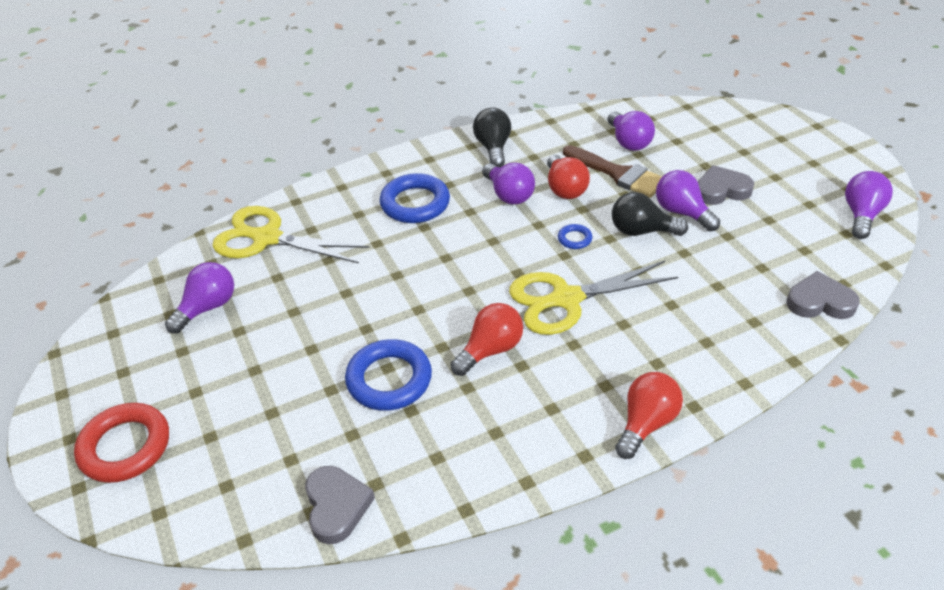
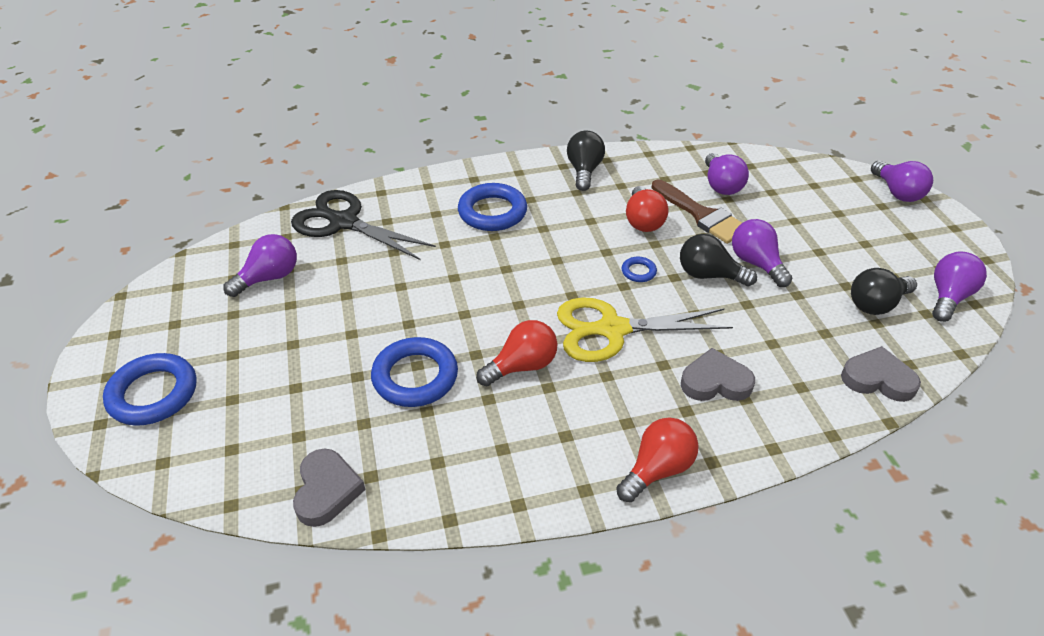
camera: 10 degrees right, 0 degrees up
(125, 447) = (153, 394): red ring -> blue ring
(266, 238) = (343, 222): yellow scissors -> black scissors
(508, 195) = (585, 218): purple light bulb -> purple light bulb (897, 192)
(721, 190) = (804, 248): grey heart -> grey heart (715, 382)
(800, 232) = (876, 304): none -> black light bulb

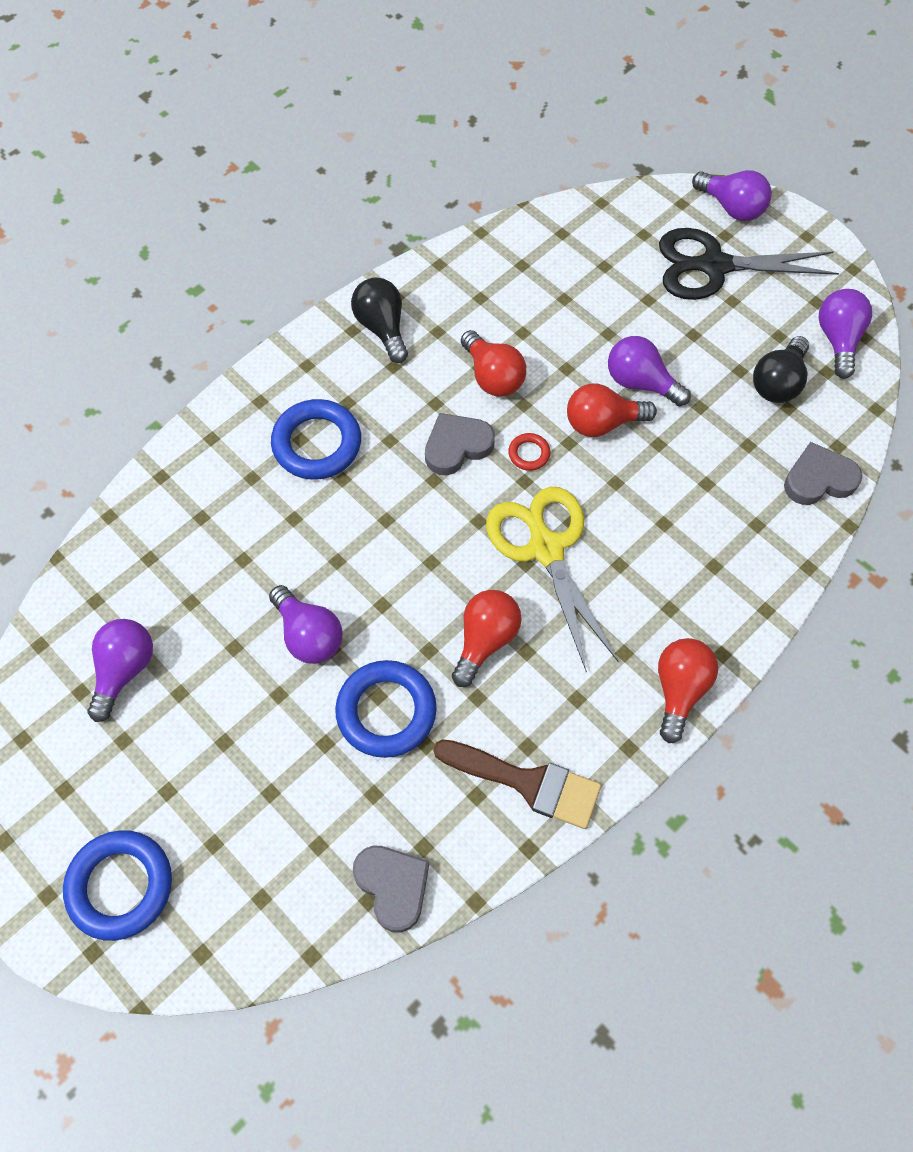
camera: 30 degrees left, 20 degrees up
(343, 222) = (149, 545): black scissors -> black scissors (712, 266)
(611, 330) = (545, 547): yellow scissors -> yellow scissors turned 105 degrees clockwise
(638, 272) = (529, 454): blue ring -> red ring
(702, 215) = (550, 337): brown brush -> brown brush (528, 782)
(709, 275) = (602, 423): black light bulb -> red light bulb
(715, 382) = (678, 560): grey heart -> grey heart (457, 446)
(721, 185) = (547, 280): purple light bulb -> purple light bulb (308, 635)

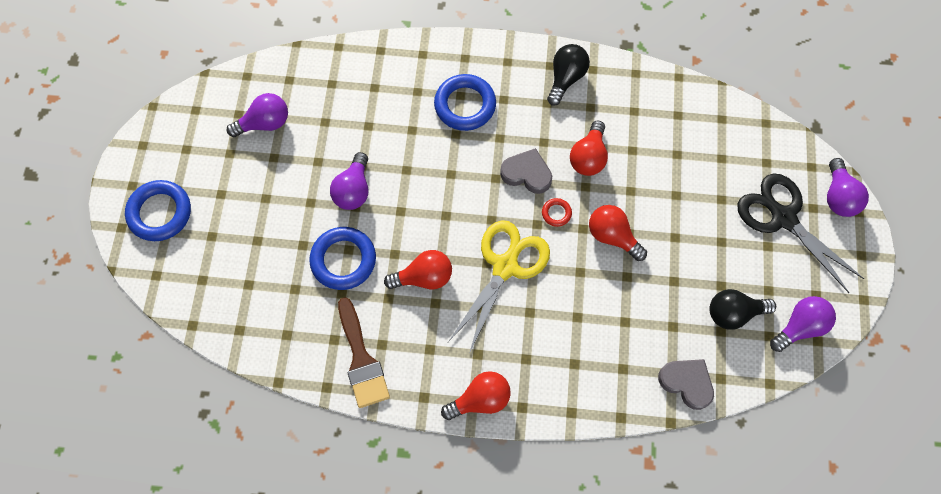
camera: 50 degrees right, 5 degrees up
(393, 886) = (255, 336): grey heart -> none
(640, 382) = (659, 237): purple light bulb -> none

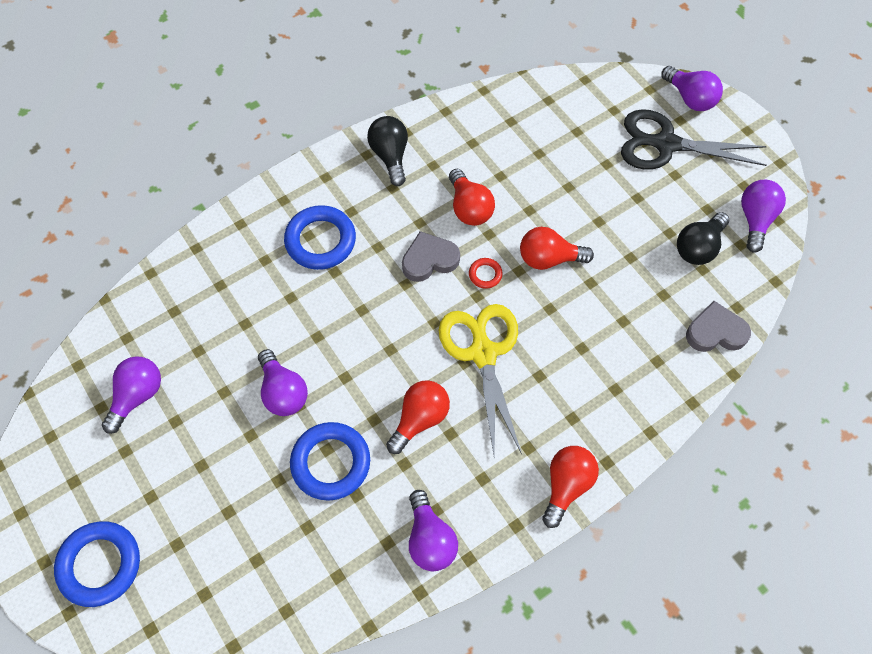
camera: 40 degrees left, 5 degrees down
(362, 359) = (430, 539): brown brush -> purple light bulb

